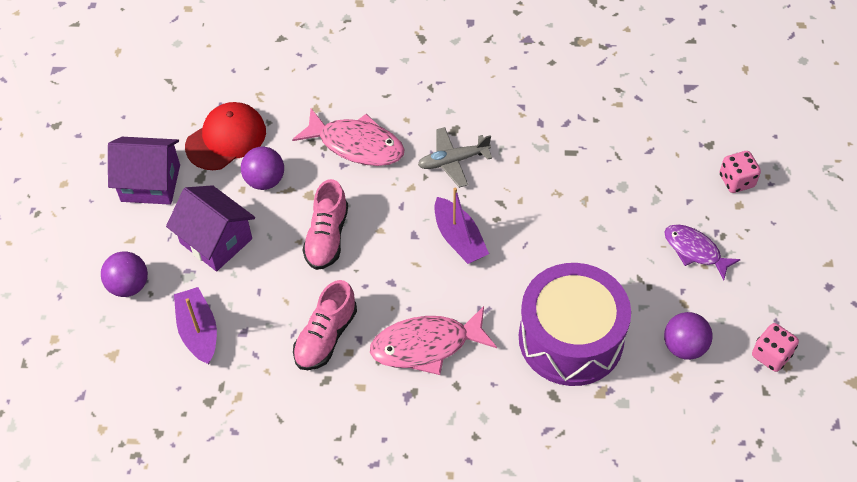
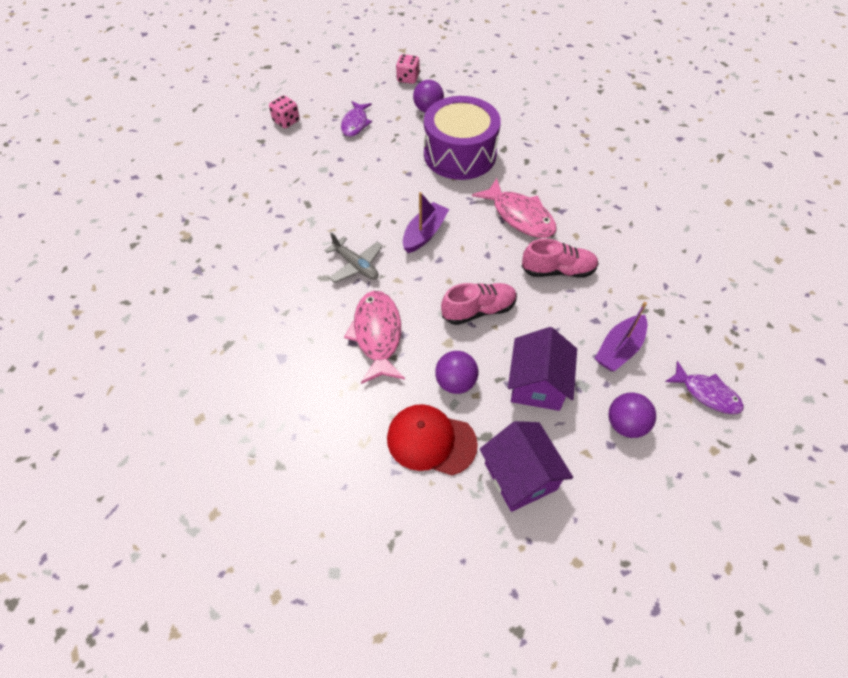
camera: 120 degrees left, 0 degrees up
(101, 374) = (706, 393): none -> purple fish

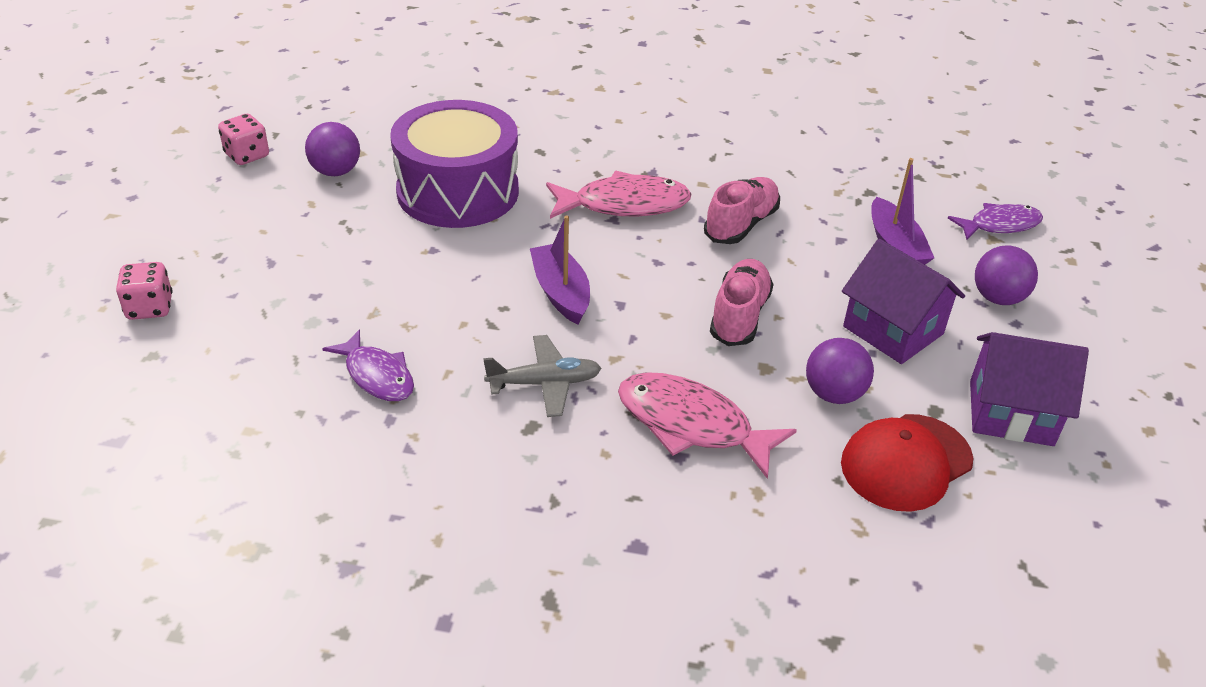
camera: 55 degrees left, 15 degrees down
(355, 123) = (263, 245): purple fish -> purple fish (377, 375)

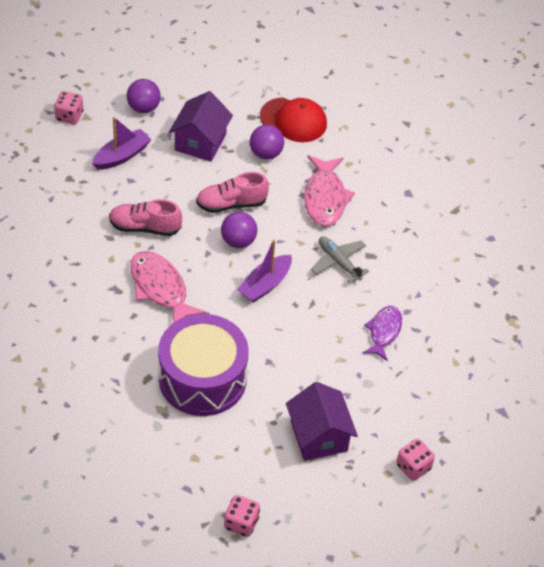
camera: 120 degrees left, 10 degrees up
(336, 171) = (225, 458): purple ball -> purple ball (238, 241)
(1000, 225) = (69, 116): purple fish -> pink dice
(1011, 413) = (234, 91): purple house -> purple house (319, 436)

